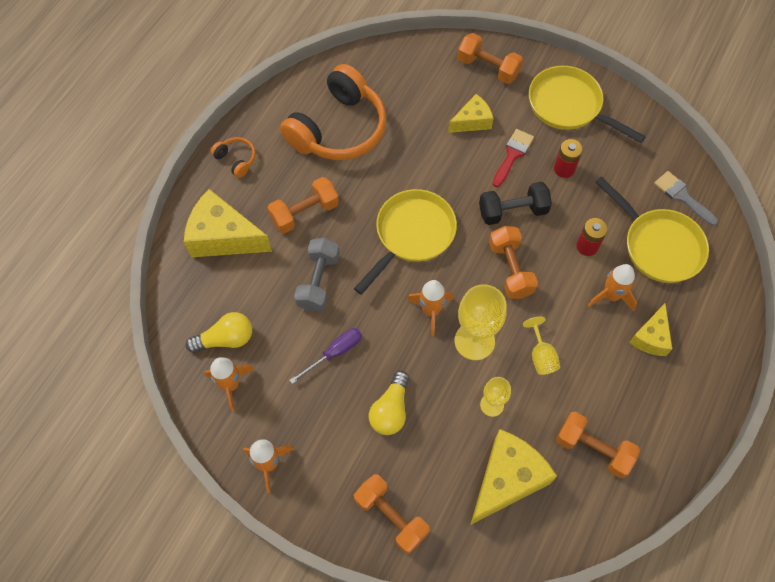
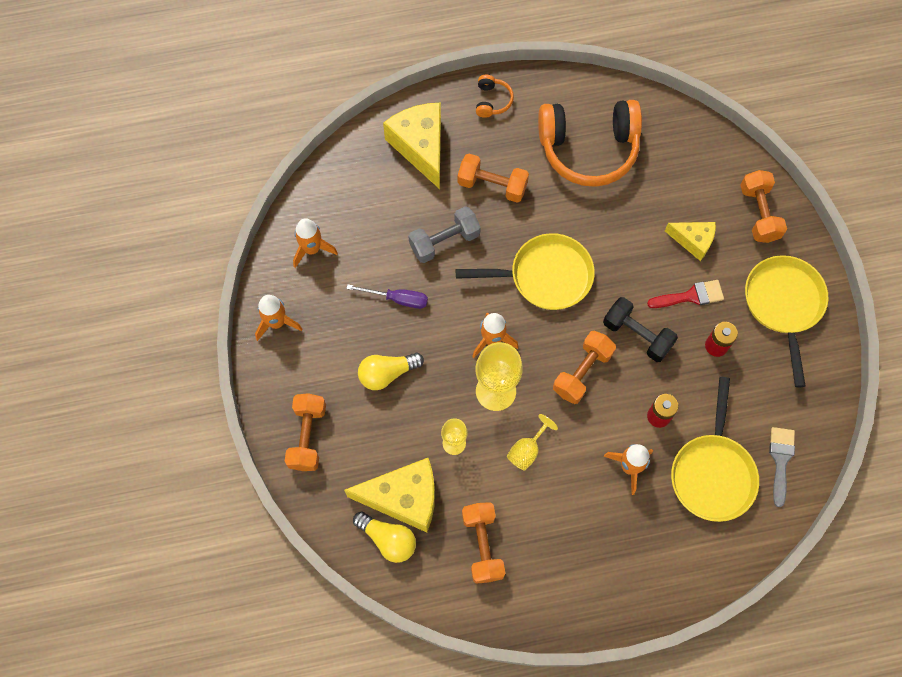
camera: 50 degrees right, 5 degrees up
(226, 339) = (343, 217): yellow light bulb -> yellow light bulb (388, 539)
(651, 337) = (619, 524): yellow cheese -> none

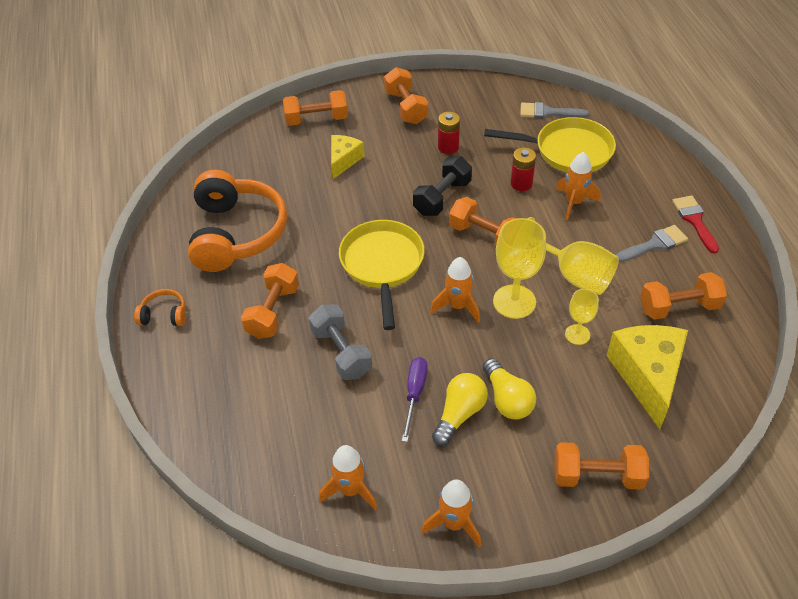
camera: 90 degrees left, 20 degrees down
(388, 539) = (696, 388): yellow light bulb -> yellow light bulb (459, 414)
(420, 147) = (216, 381): yellow cheese -> none
(527, 450) = (572, 275): yellow goblet -> yellow goblet, size x1.76
(567, 540) = (654, 244): none -> grey brush
(690, 296) = (400, 162): red brush -> red brush (694, 220)
(783, 305) = (406, 107): yellow pan -> orange dumbbell

